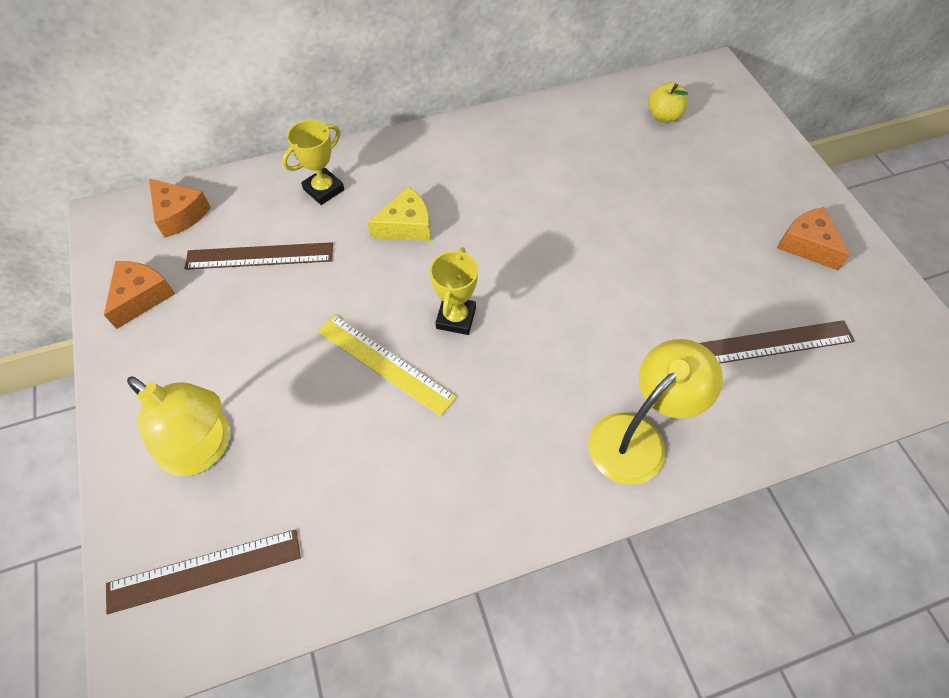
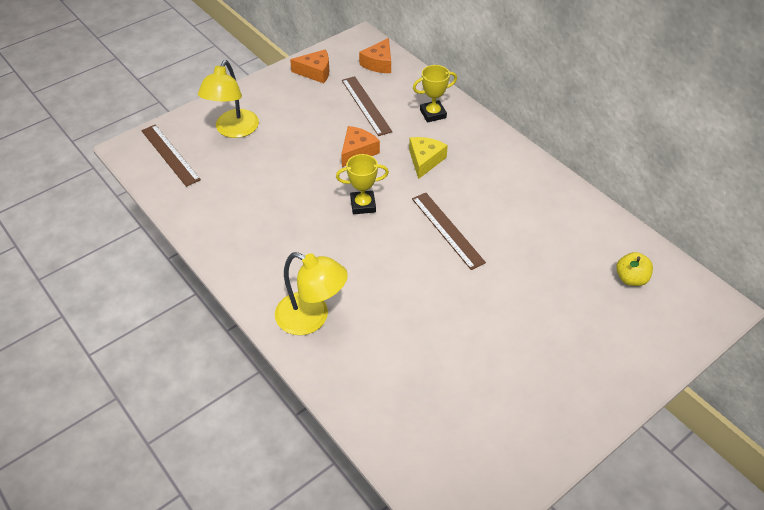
camera: 70 degrees right, 10 degrees down
(324, 189) = (433, 114): yellow trophy -> yellow trophy turned 45 degrees counterclockwise
(385, 364) = (315, 182): yellow ruler -> none
(406, 226) = (425, 160): yellow cheese -> yellow cheese turned 120 degrees counterclockwise
(775, 342) = (426, 390): brown ruler -> brown ruler (447, 230)
(806, 245) = (540, 402): orange cheese -> orange cheese (357, 151)

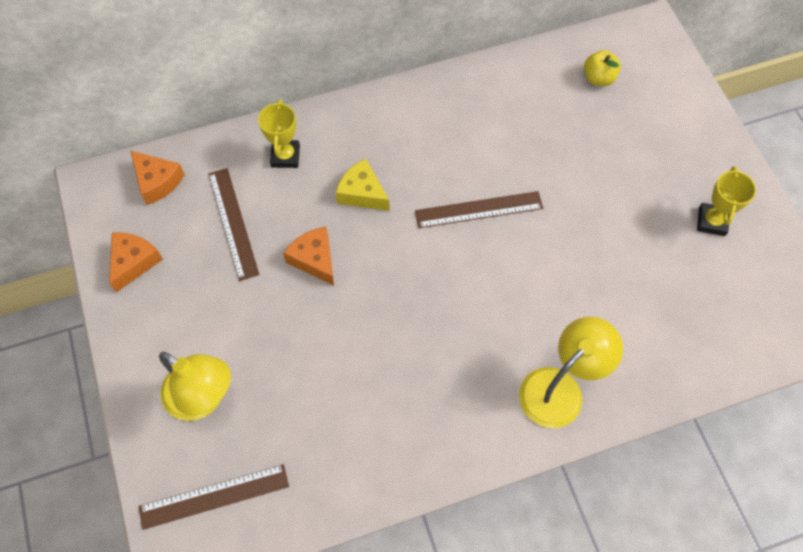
camera: 70 degrees left, 15 degrees up
(363, 205) = (408, 282): yellow trophy -> yellow trophy (711, 221)
(366, 105) = (233, 223): brown ruler -> brown ruler turned 75 degrees clockwise

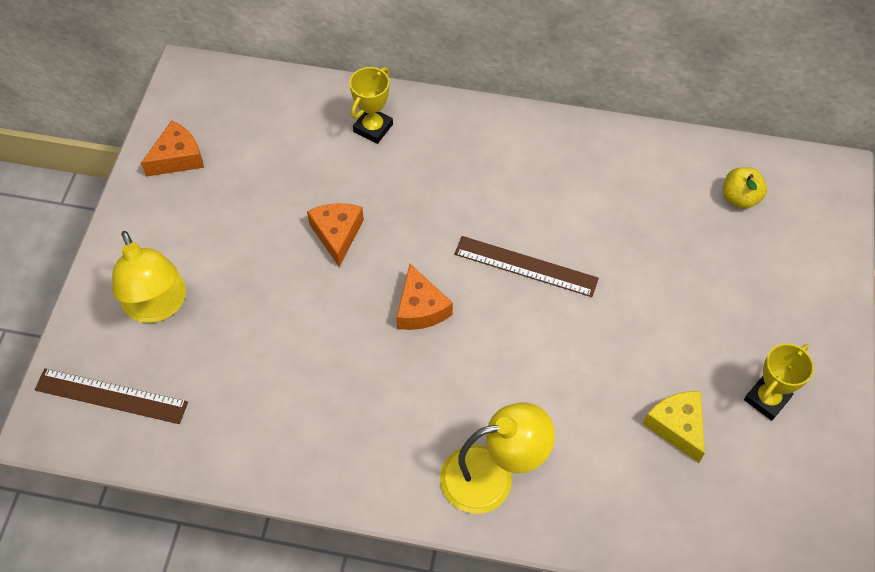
camera: 30 degrees right, 5 degrees down
(157, 181) = (244, 97): orange cheese -> orange cheese (420, 308)
(233, 223) = (286, 165): brown ruler -> none
(362, 193) = (422, 195): yellow cheese -> yellow cheese (677, 426)

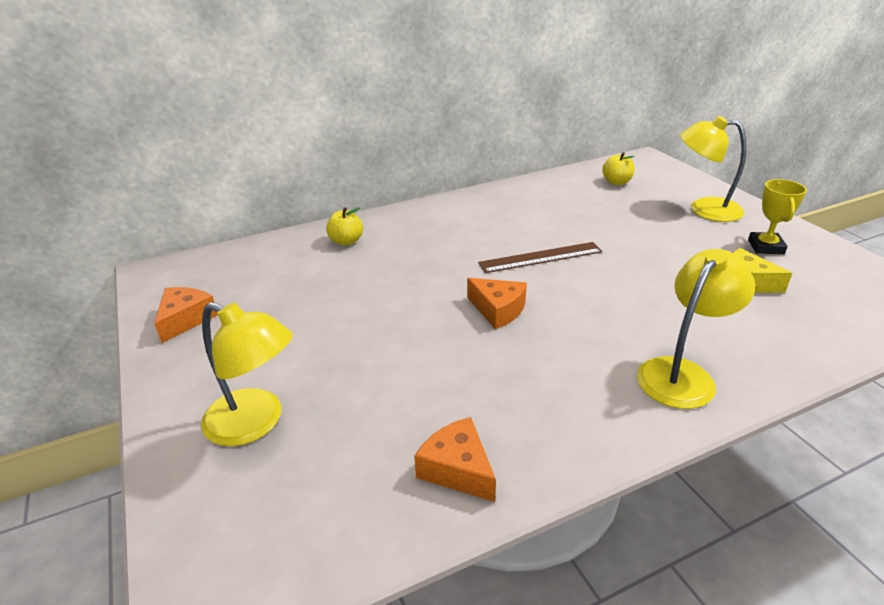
camera: 35 degrees left, 25 degrees down
(111, 396) = (265, 526): brown ruler -> none
(337, 234) = (381, 301): orange cheese -> orange cheese (457, 469)
(373, 128) = (346, 241): yellow trophy -> yellow apple
(780, 304) = (704, 209): none -> yellow lamp

